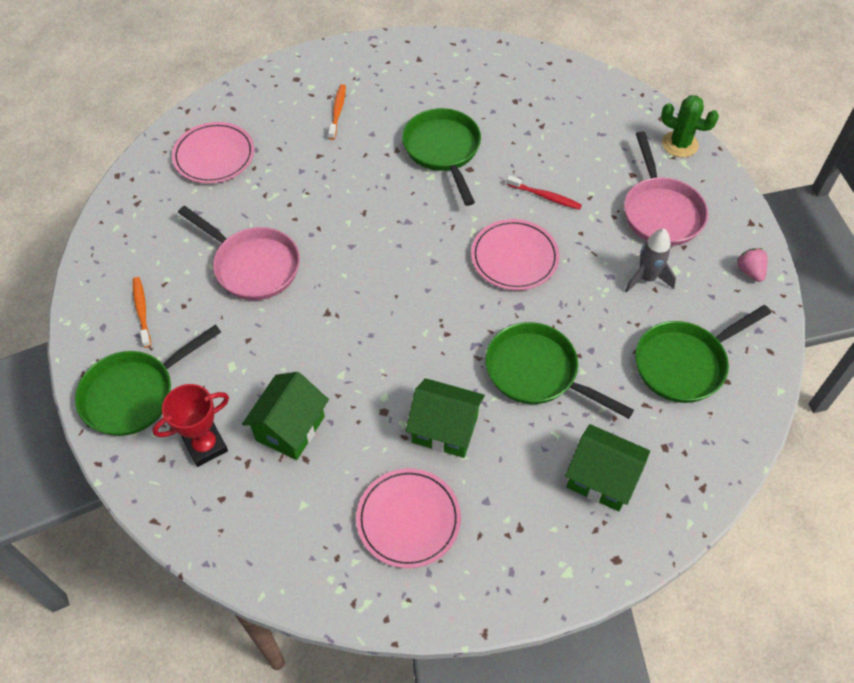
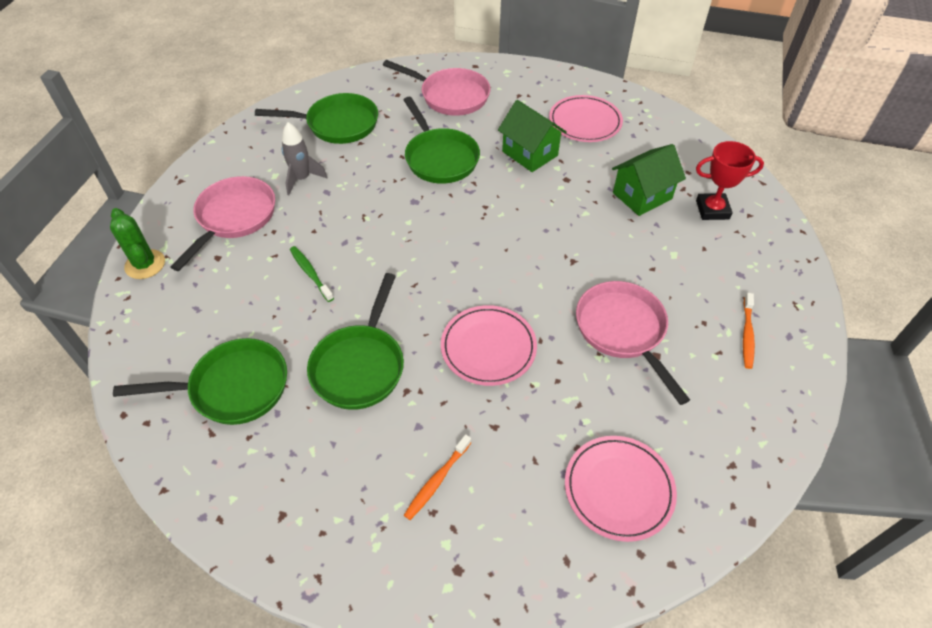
camera: 150 degrees left, 5 degrees down
(135, 393) = (765, 267): green pan -> green pan (232, 388)
(514, 257) = (385, 236): pink plate -> pink plate (488, 347)
(545, 196) = (310, 273): red toothbrush -> green toothbrush
(601, 479) = (450, 96): green house -> pink pan
(750, 271) = (226, 153): pink strawberry -> none

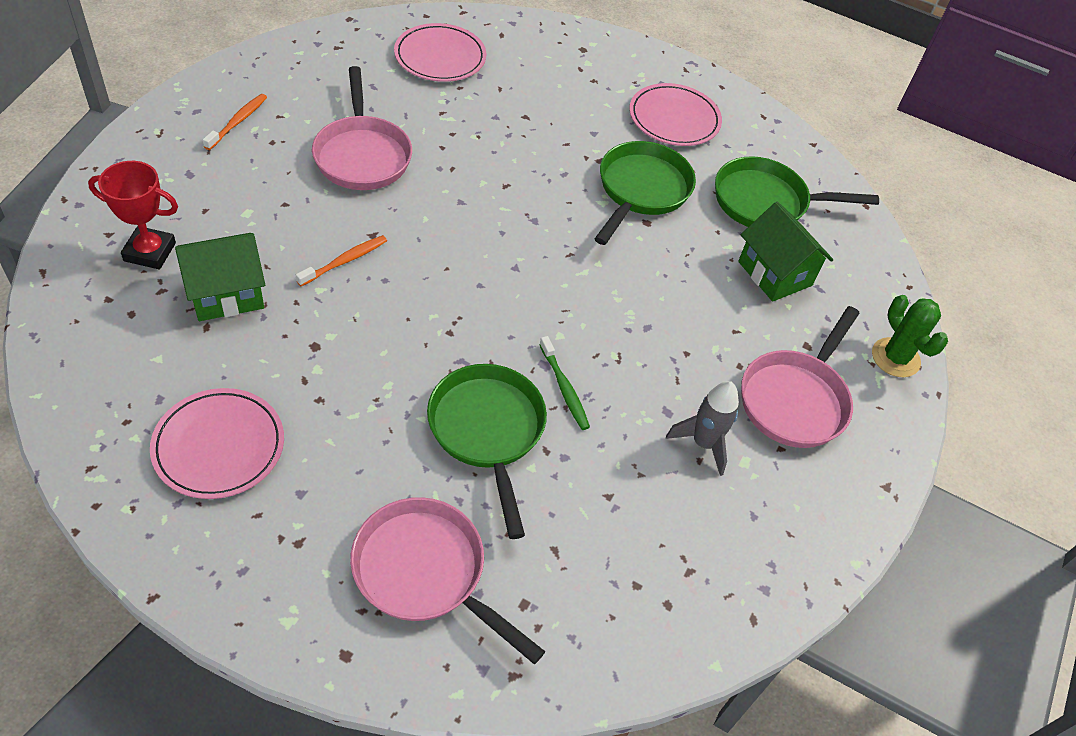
camera: 175 degrees left, 0 degrees up
(310, 273) = (691, 297): green toothbrush -> green toothbrush (564, 388)
(337, 124) = (644, 549): green pan -> none
(437, 480) = (586, 96): orange toothbrush -> orange toothbrush (345, 261)
(488, 347) = (508, 174): pink plate -> pink plate (674, 119)
(530, 153) = (345, 404): green house -> green house (775, 273)

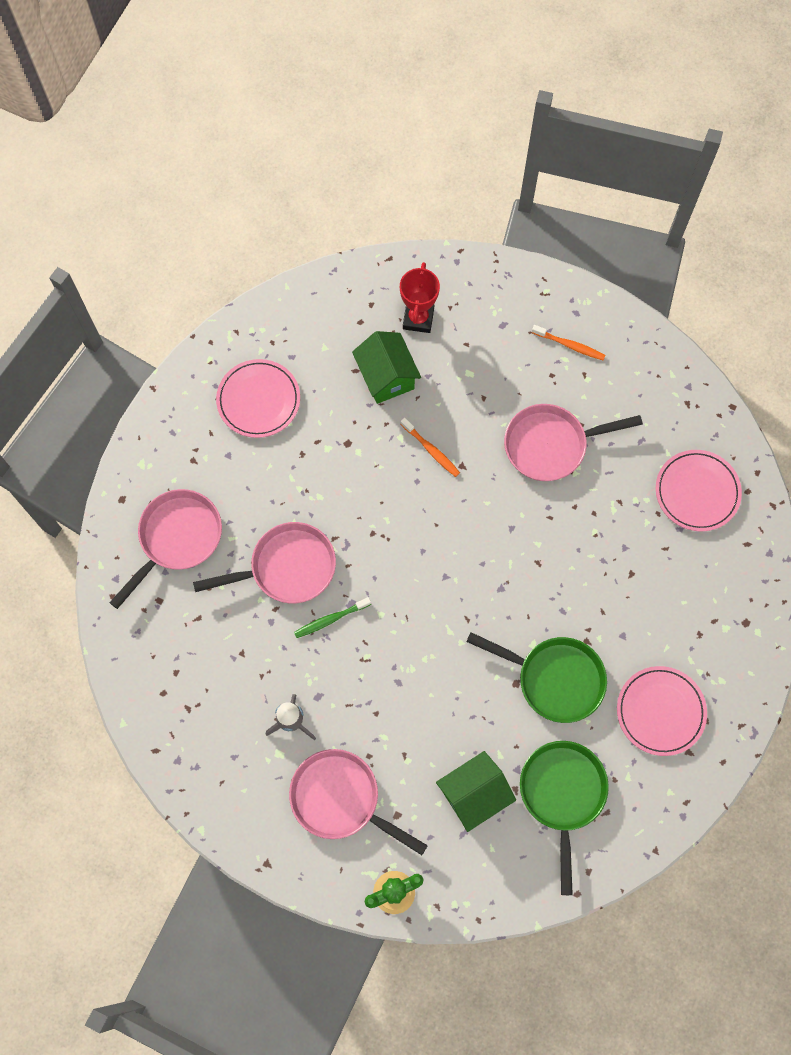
camera: 95 degrees right, 20 degrees up
(488, 432) = (287, 568): green pan -> pink pan

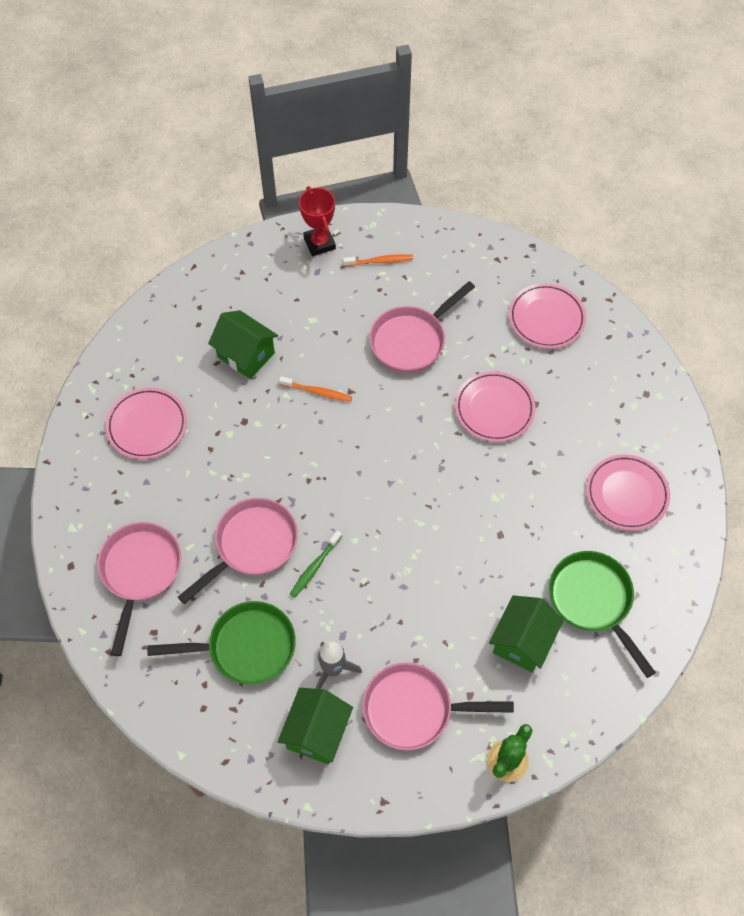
camera: 30 degrees left, 10 degrees down
(245, 770) = (316, 732): none -> green house
(418, 318) = (245, 299): red trophy -> red trophy (319, 243)
(554, 679) = (528, 514): green pan -> green pan (245, 647)
(587, 557) = (494, 408): none -> pink plate

